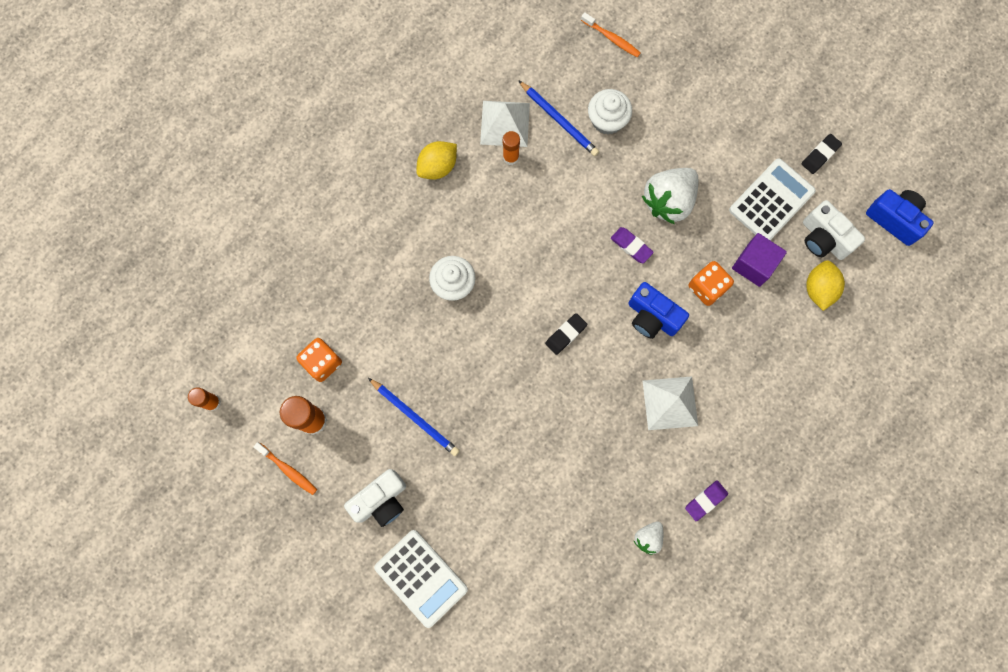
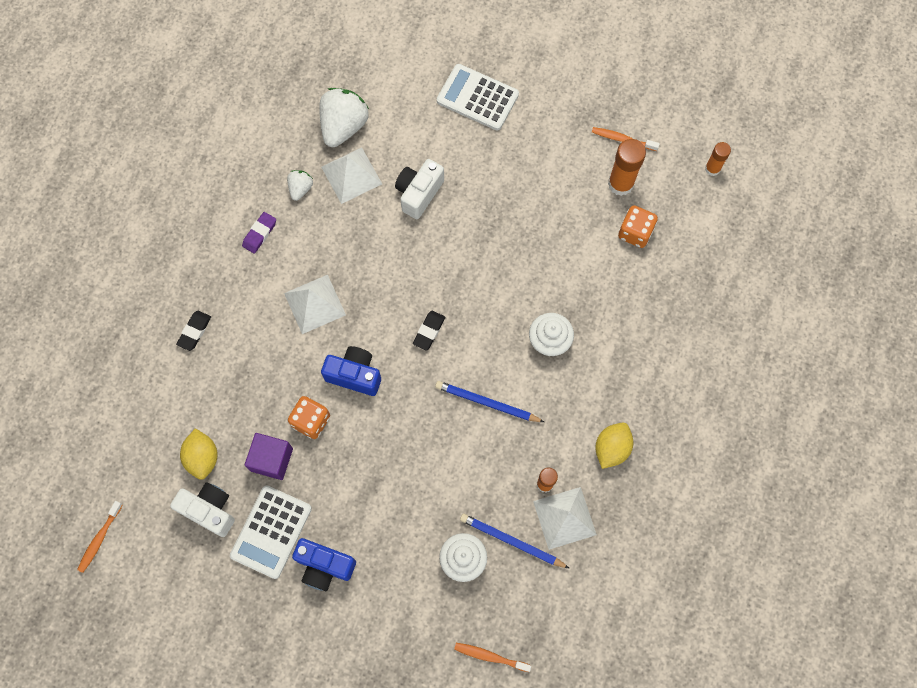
camera: 160 degrees right, 5 degrees down
(381, 500) = (535, 142): white camera -> white camera (419, 193)
(414, 417) = (535, 215): blue pencil -> blue pencil (487, 403)
(589, 533) = (351, 175): none -> white pyramid
(631, 246) = (396, 436): purple eraser -> none
(668, 201) = (373, 495): white strawberry -> white strawberry (343, 126)
(820, 155) = (233, 600): black eraser -> black eraser (194, 331)
(894, 219) = (142, 556): blue camera -> blue camera (324, 566)
(931, 248) = (99, 539): none -> orange toothbrush

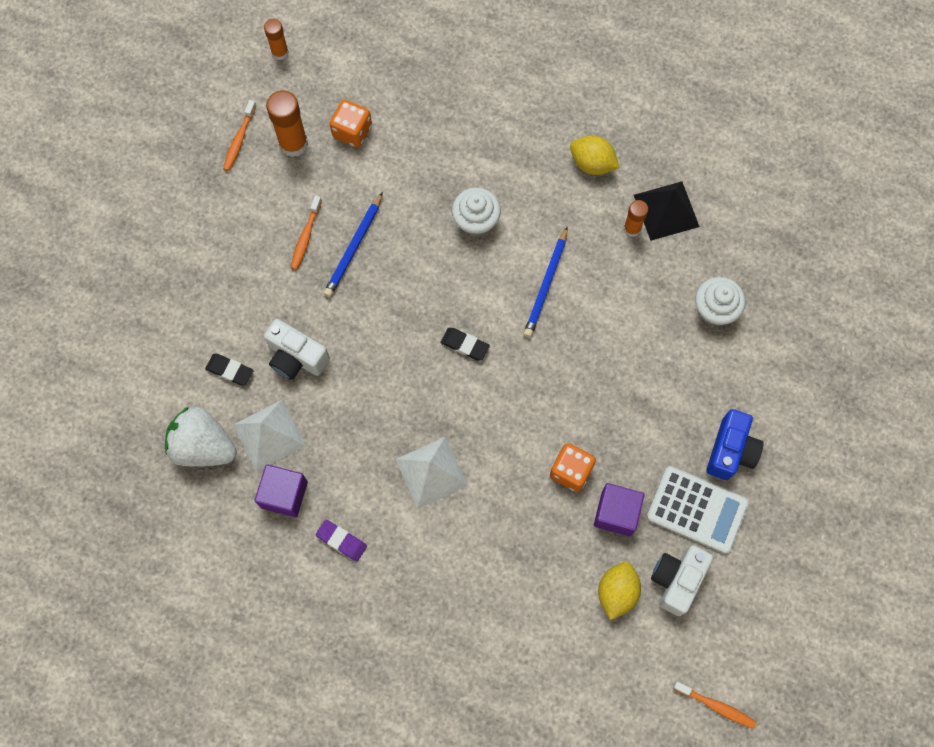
camera: 90 degrees left, 0 degrees up
(194, 331) = (465, 612): black eraser -> black eraser (230, 370)
(202, 457) = (616, 592): yellow lemon -> yellow lemon turned 60 degrees counterclockwise
(300, 188) = (284, 494): white strawberry -> purple cube
(354, 375) = (516, 425): blue camera -> none
(477, 98) = (176, 292): white calculator -> none
(490, 656) = (810, 284): orange toothbrush -> orange toothbrush (305, 237)
(512, 541) = (693, 261): blue pencil -> blue pencil (354, 247)
(564, 518) = (666, 210): white pyramid -> black pyramid

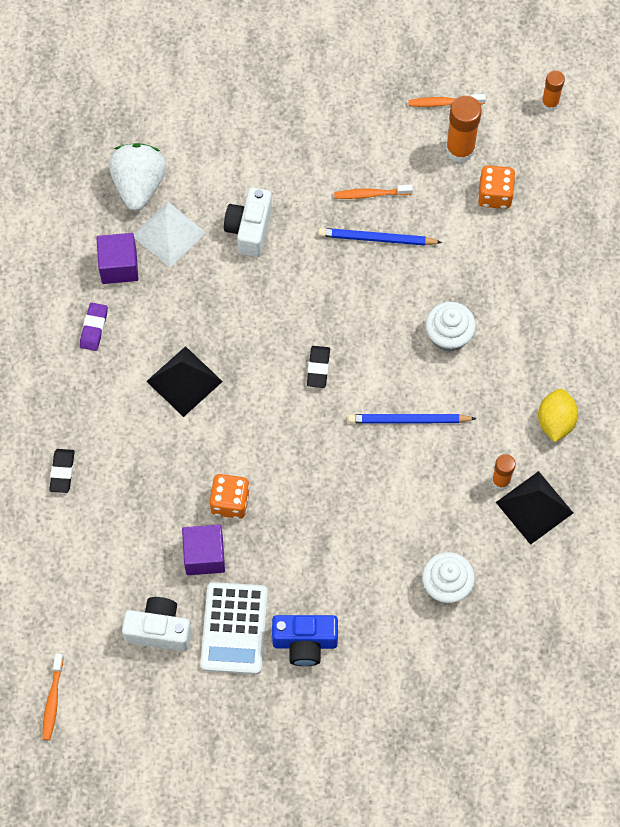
camera: 70 degrees right, 5 degrees down
(230, 370) = (216, 180): black eraser -> black eraser (62, 472)
(431, 472) = (184, 381): white pyramid -> black pyramid
(616, 592) = (129, 579): yellow lemon -> none

